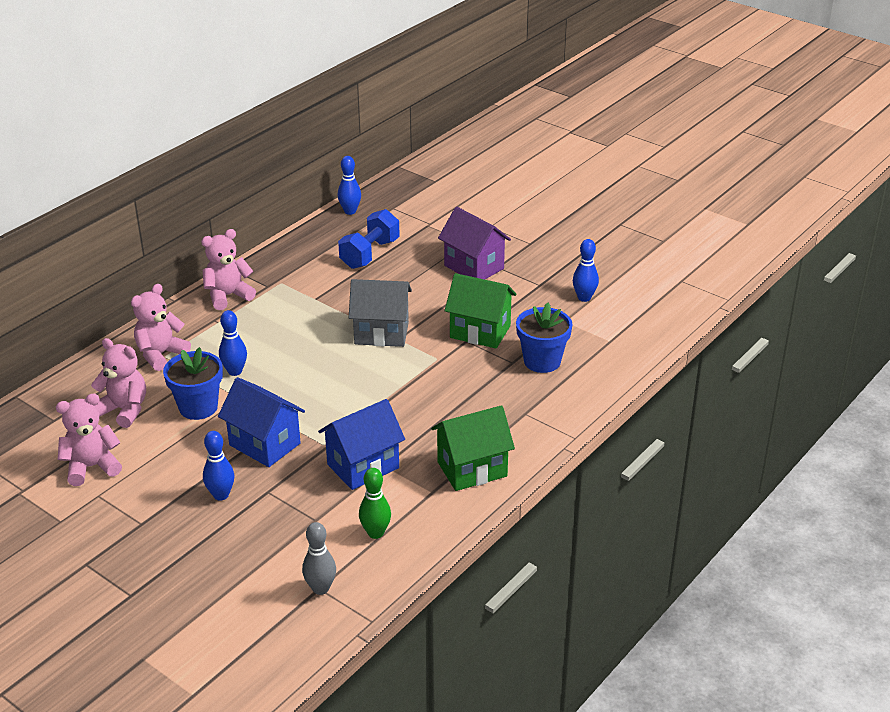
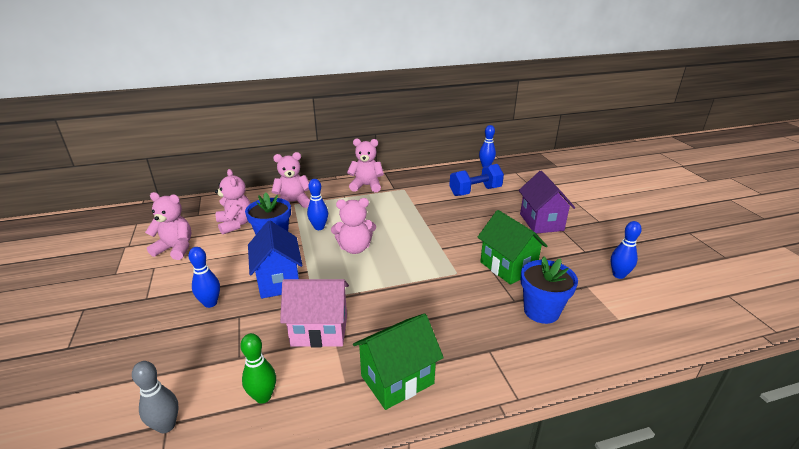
camera: 35 degrees right, 5 degrees down
(305, 377) = (355, 248): none -> pink teddy bear
(363, 466) = (319, 331): blue house -> pink house
(381, 333) = (434, 240): grey house -> none
(472, 469) = (397, 380): green house -> green house turned 45 degrees counterclockwise

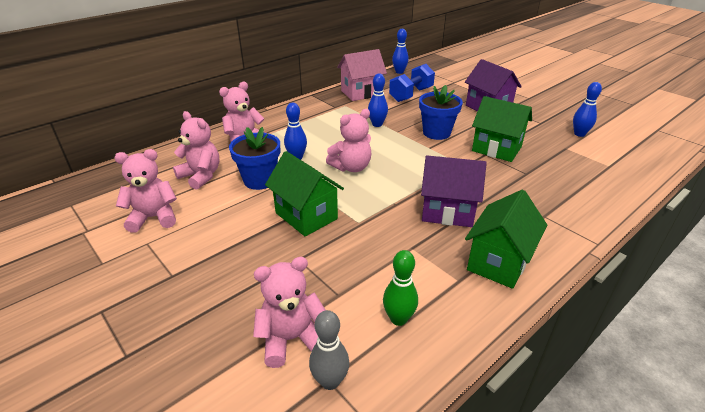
camera: 25 degrees left, 5 degrees up
(210, 303) = (254, 257): blue bowling pin -> blue bowling pin (377, 124)
(279, 281) = (306, 216): blue house -> green house
(319, 331) = (392, 246): pink house -> pink house (361, 93)
(366, 186) = (305, 110): pink teddy bear -> pink teddy bear (291, 339)
(398, 315) = (447, 212): none -> purple house
(541, 311) = (553, 175): blue flower pot -> blue flower pot (436, 133)

